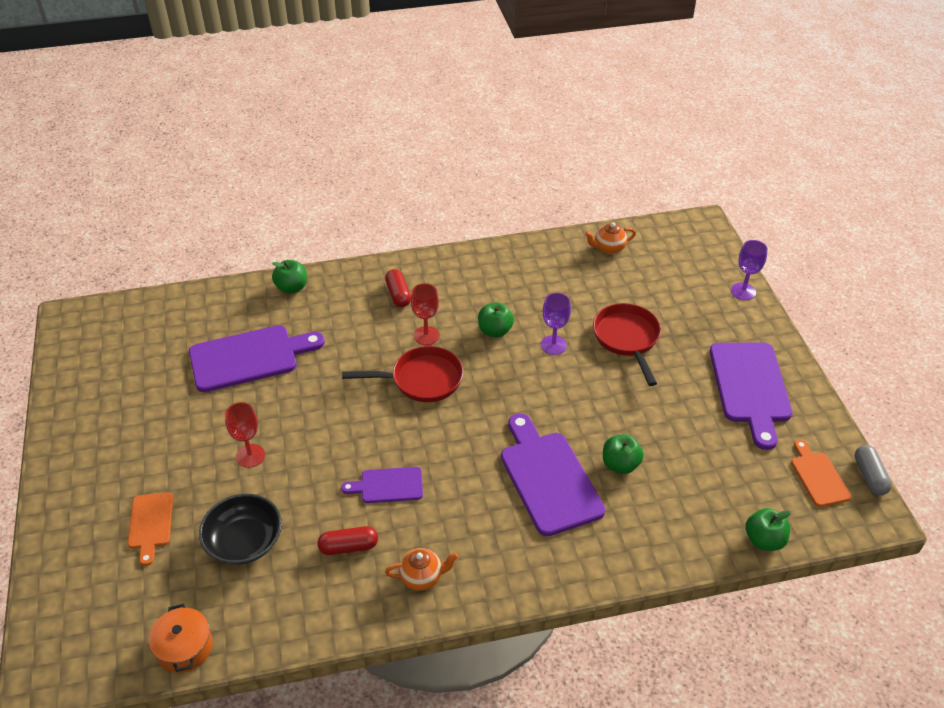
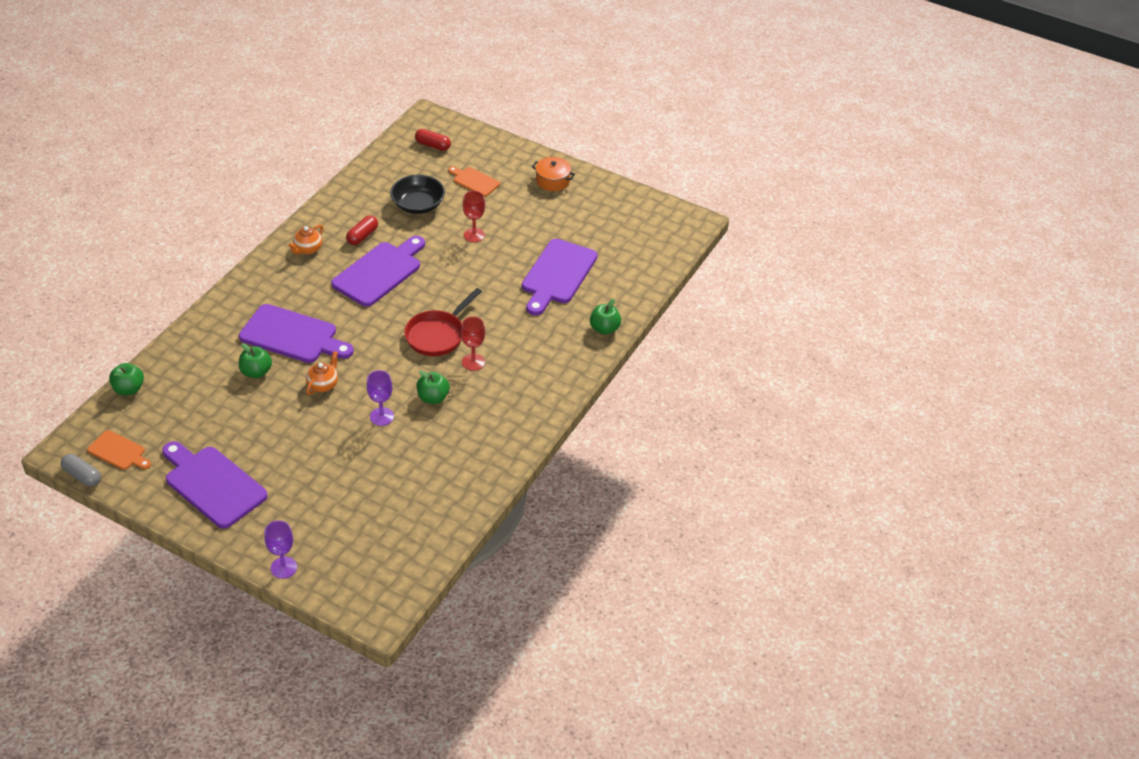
camera: 130 degrees right, 0 degrees up
(184, 647) = (384, 159): orange pot -> orange pot (552, 181)
(388, 485) = (380, 272): purple cutting board -> purple cutting board, size x1.84
(398, 294) = (531, 375): red capsule -> red capsule (433, 145)
(608, 248) = (431, 528): orange teapot -> orange teapot (323, 385)
(627, 339) = (335, 458): red pan -> none

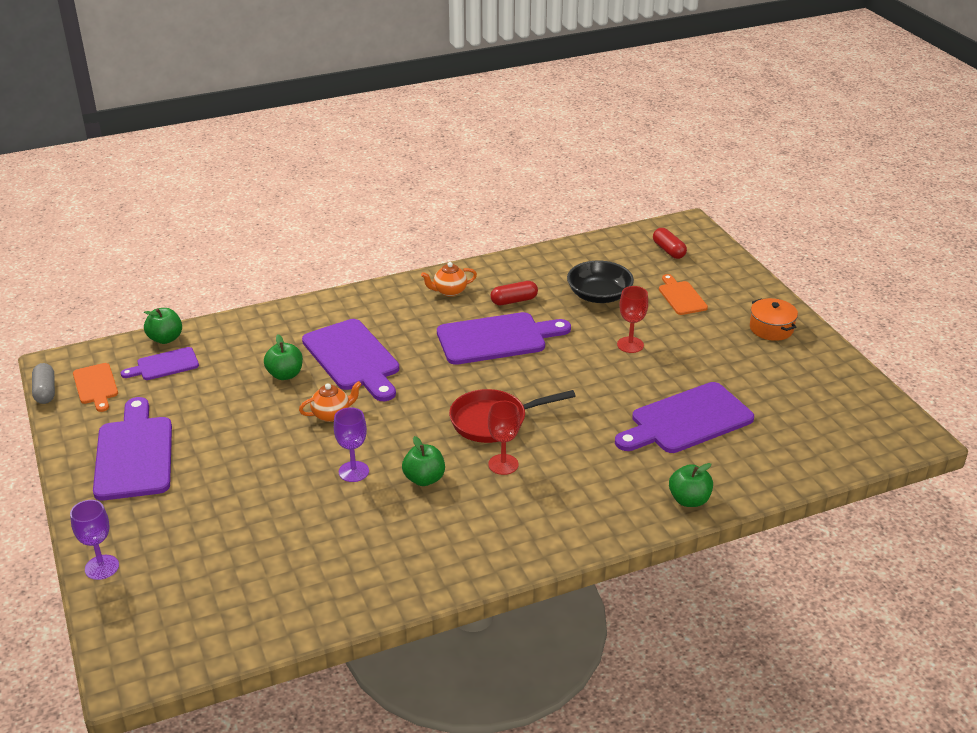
camera: 40 degrees right, 10 degrees down
(154, 409) = (164, 365): none -> purple cutting board

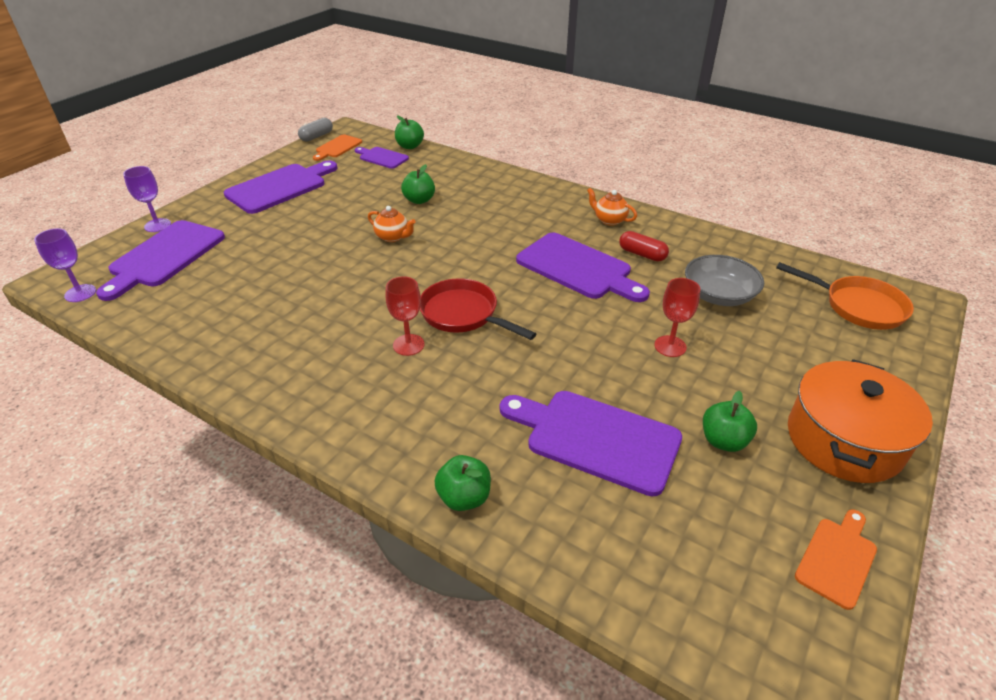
camera: 55 degrees right, 5 degrees up
(352, 358) = (469, 217): purple cutting board -> purple cutting board (164, 256)
(353, 471) = (333, 275): purple goblet -> purple goblet (80, 293)
(424, 479) = (352, 311): green apple -> green apple (723, 441)
(599, 295) = (718, 295): black bowl -> grey bowl
(668, 250) = (858, 306): red capsule -> orange pan
(681, 297) = (796, 347): orange cutting board -> orange cutting board (837, 559)
(771, 328) = (844, 440): orange pot -> orange pot, size x1.82

